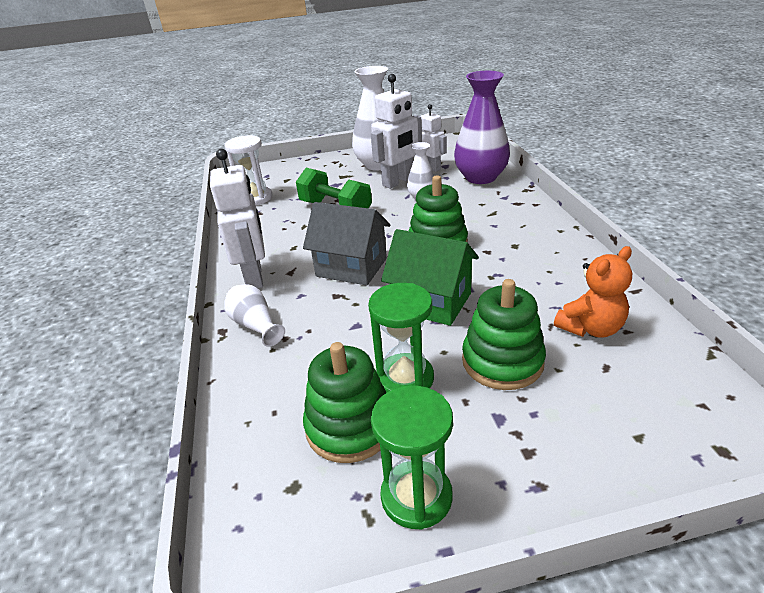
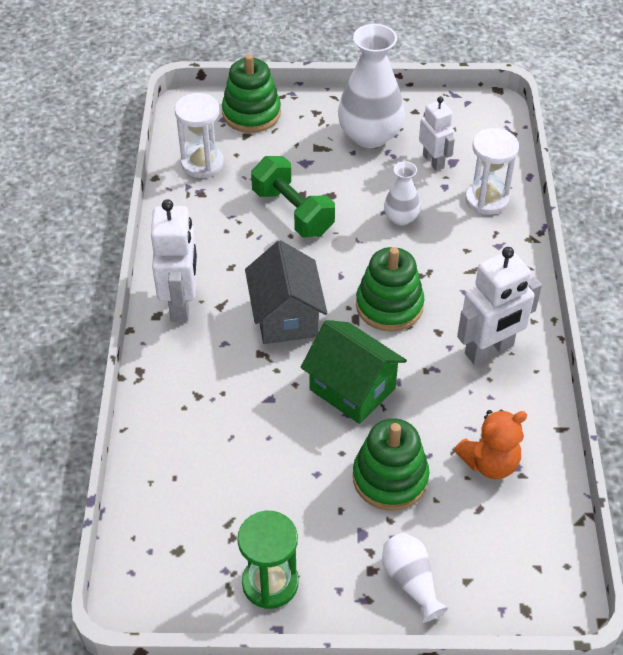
camera: 10 degrees right, 15 degrees up
(255, 325) = (173, 373): white vase -> white vase (411, 581)
(350, 426) = (235, 509): green stacking toy -> green stacking toy (251, 113)
(351, 267) = (286, 317): grey house -> grey house turned 45 degrees clockwise
(398, 182) = (383, 179): white robot -> white robot (489, 350)
(405, 378) = (296, 473): green hourglass -> none
(480, 177) = (486, 199): purple vase -> white hourglass

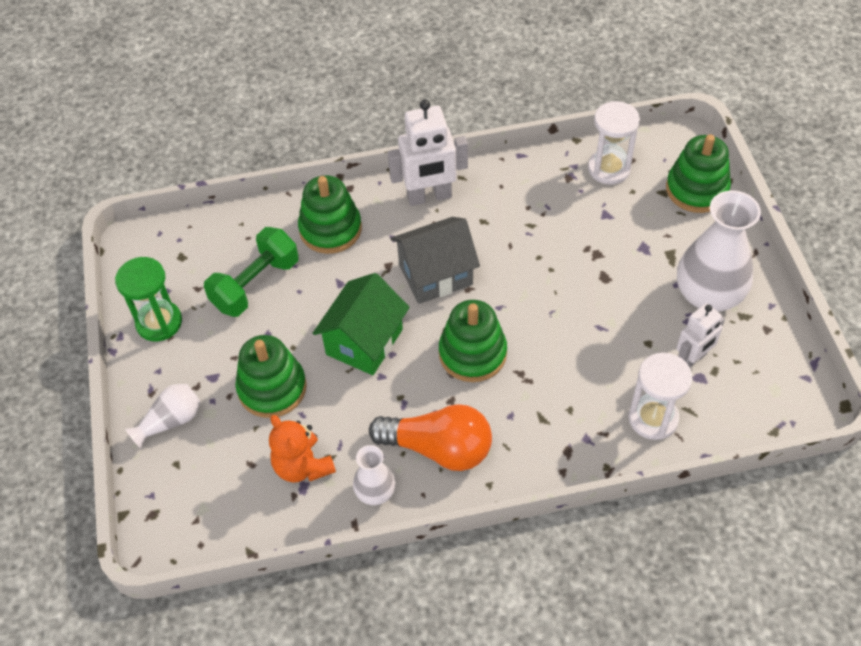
camera: 80 degrees right, 5 degrees up
(192, 396) = (330, 229): none -> green stacking toy
(292, 212) = (570, 252): green dumbbell -> green dumbbell (255, 284)
(401, 218) = (595, 343): white vase -> white vase (375, 492)
(489, 350) = (438, 448): white robot -> orange light bulb

